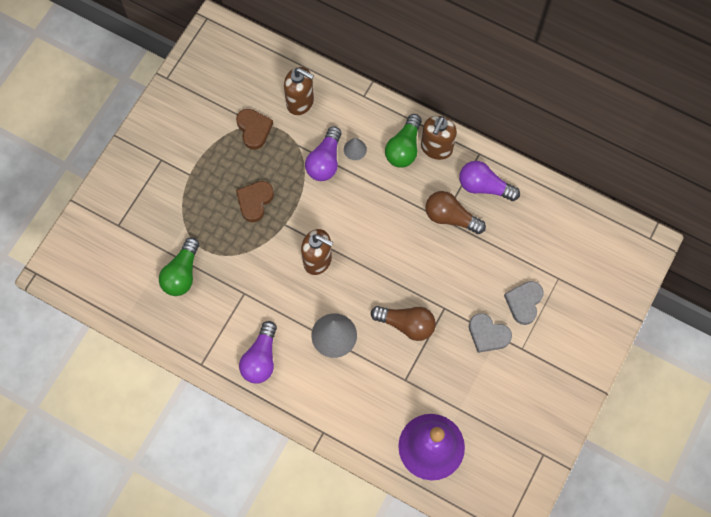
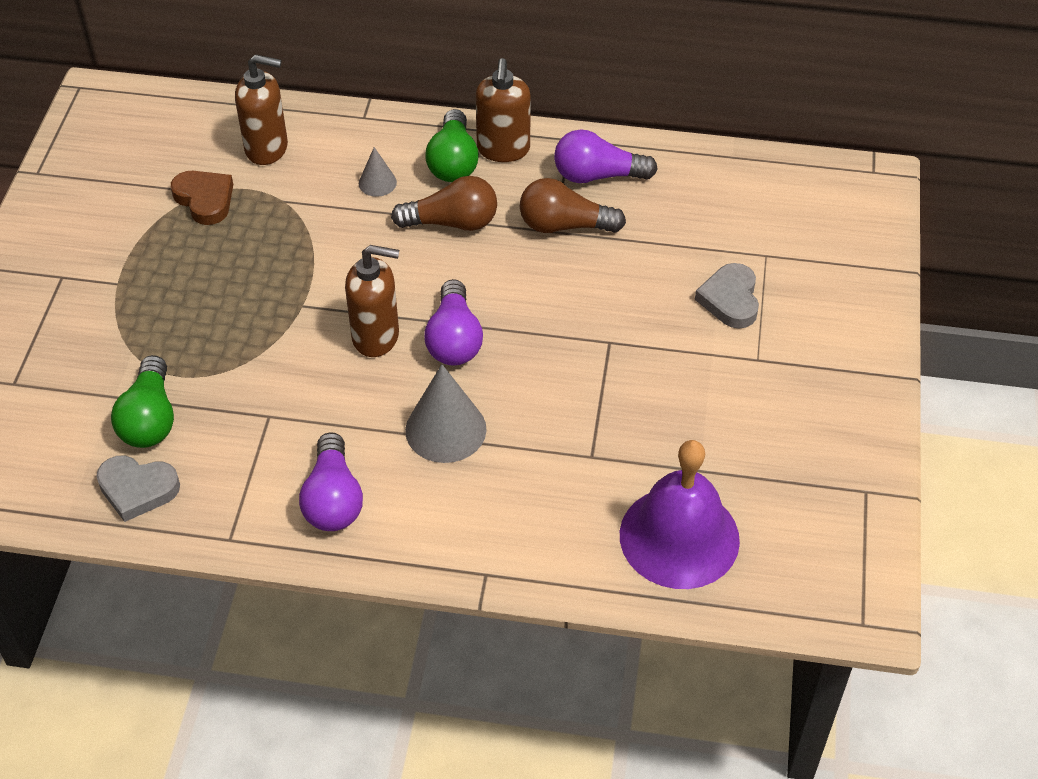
camera: 20 degrees left, 20 degrees down
(255, 201) = (240, 289): brown heart -> none
(325, 161) = (336, 209): purple light bulb -> purple light bulb (454, 339)
(406, 324) = (559, 380): brown light bulb -> brown light bulb (452, 222)
(488, 334) = (695, 356): grey heart -> grey heart (137, 489)

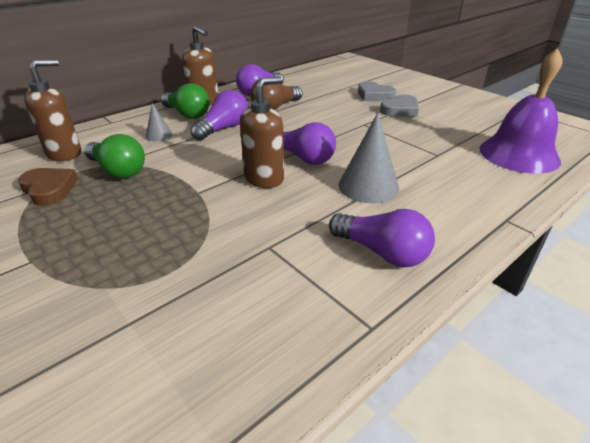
camera: 50 degrees left, 15 degrees down
(137, 489) = (251, 363): grey heart -> grey heart (400, 110)
(150, 419) = (185, 312): green light bulb -> green light bulb (118, 171)
(205, 199) = (49, 189): brown heart -> brown heart turned 45 degrees clockwise
(452, 222) = (224, 128): brown light bulb -> purple light bulb

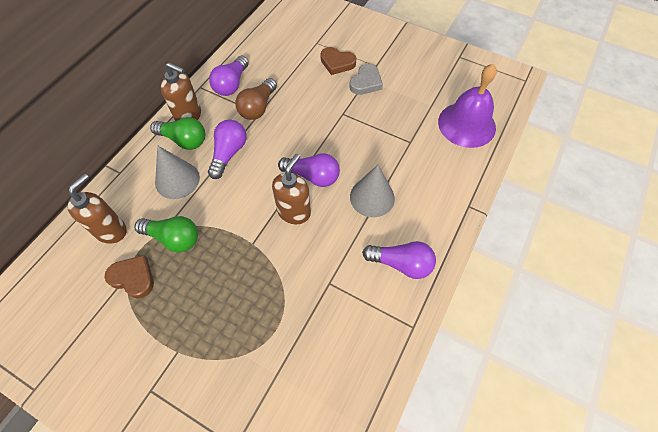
camera: 20 degrees left, 25 degrees up
(159, 135) = (177, 180): grey cone -> grey cone, size x1.87
(374, 95) = (337, 63): grey heart -> brown heart

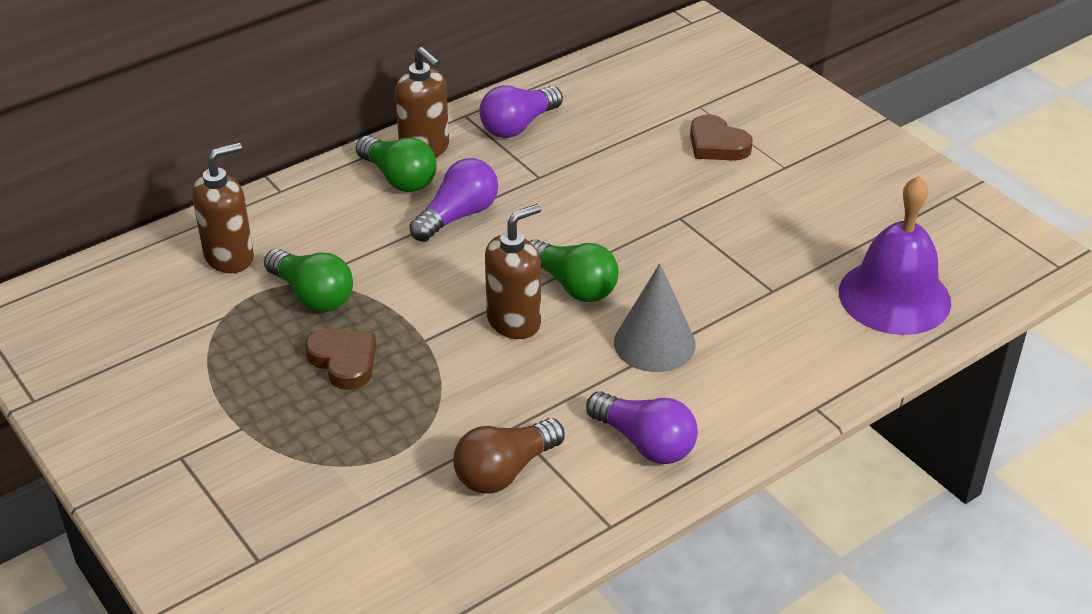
camera: 25 degrees right, 20 degrees down
(133, 278) = (229, 323): brown heart -> brown heart (344, 361)
(177, 180) = (359, 225): grey cone -> none
(258, 107) = (542, 169): brown light bulb -> brown light bulb (505, 471)
(312, 176) = (573, 285): purple light bulb -> green light bulb
(366, 82) = (750, 186): grey heart -> none

